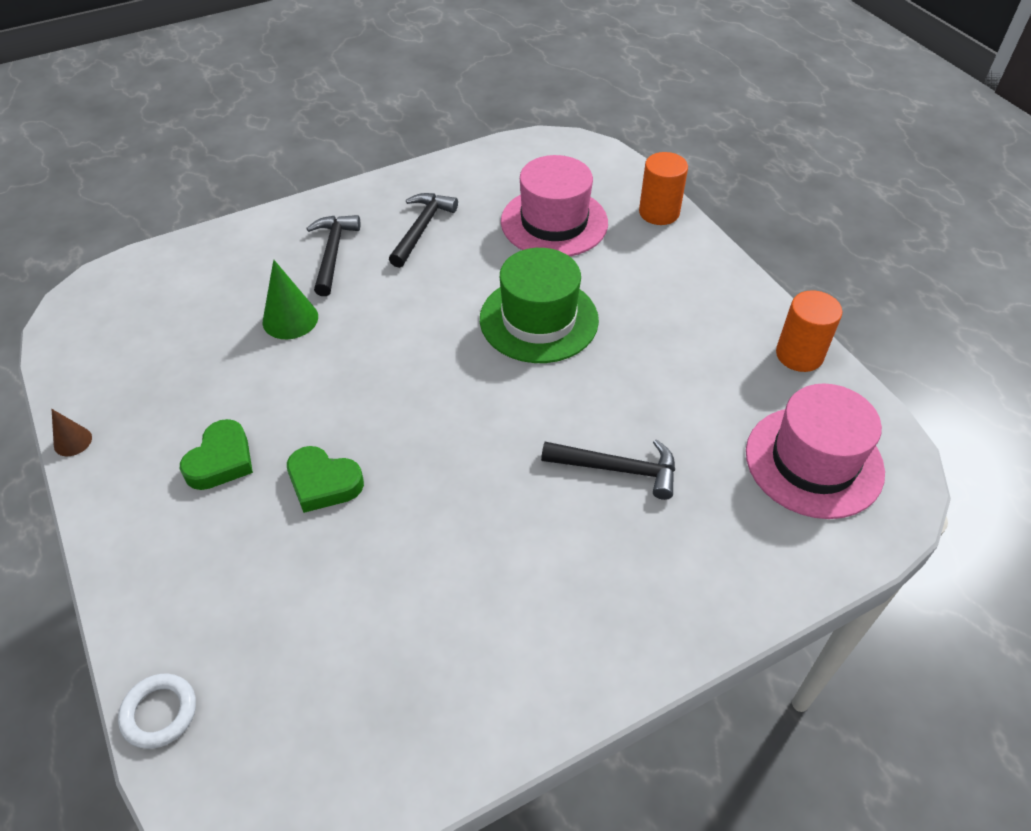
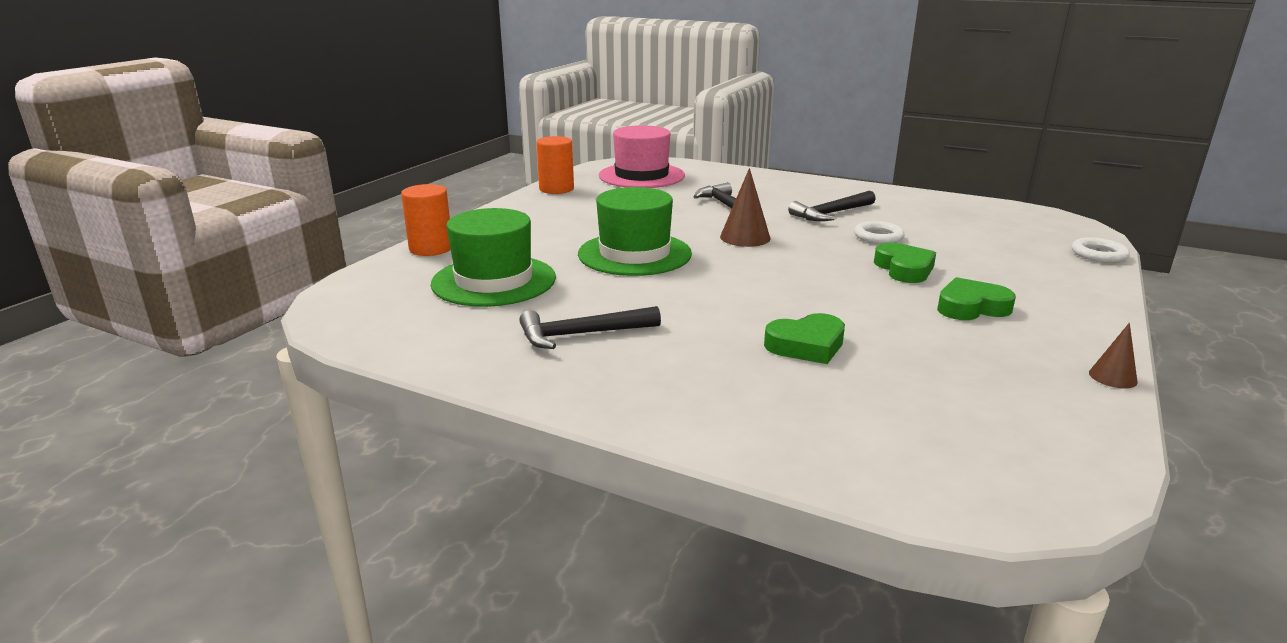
camera: 125 degrees left, 25 degrees down
(290, 319) = (806, 345): green cone -> green heart
(333, 253) = (688, 365): black hammer -> black hammer (831, 213)
(408, 536) = (878, 237): none -> white ring
(509, 420) = (745, 237): none -> brown cone
(554, 222) = (494, 281): pink hat -> green hat

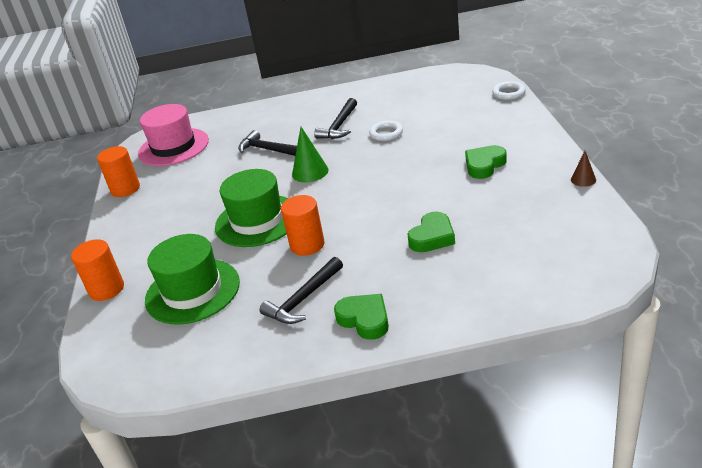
camera: 30 degrees left, 10 degrees up
(654, 292) = (307, 245): none -> orange cylinder
(745, 237) = (310, 172): brown cone -> green cone
(904, 269) = (425, 153): green heart -> green heart (364, 319)

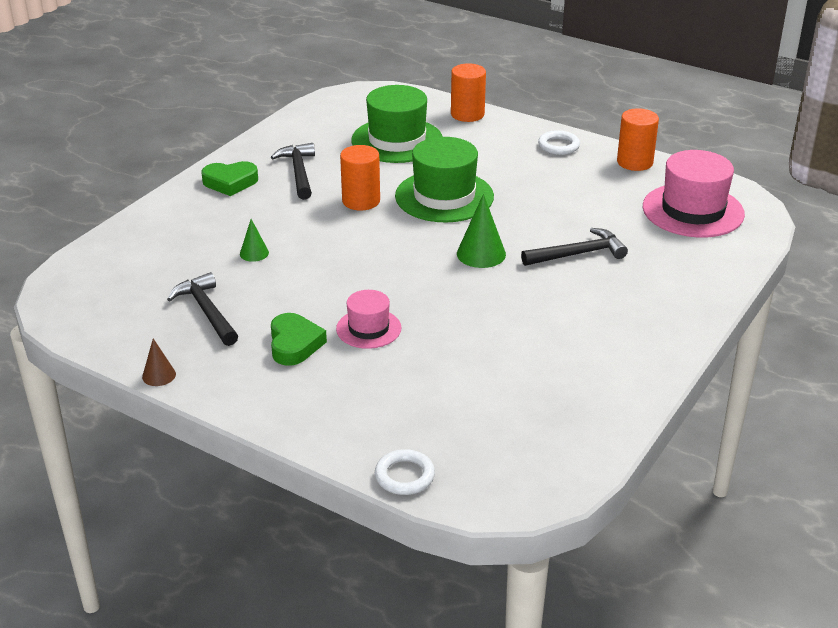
camera: 125 degrees right, 0 degrees up
(339, 126) = (554, 317): black hammer -> black hammer (206, 311)
(386, 133) = (476, 333): white ring -> white ring (558, 146)
(432, 237) = (254, 253): green heart -> green cone
(434, 157) = (368, 328): none -> pink hat

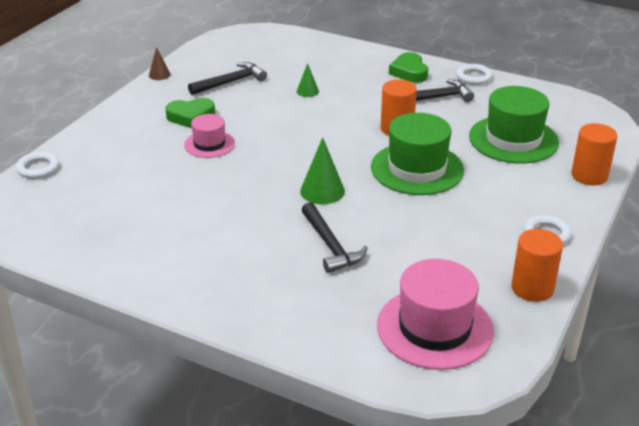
camera: 85 degrees right, 0 degrees up
(258, 146) = (474, 77): none -> white ring

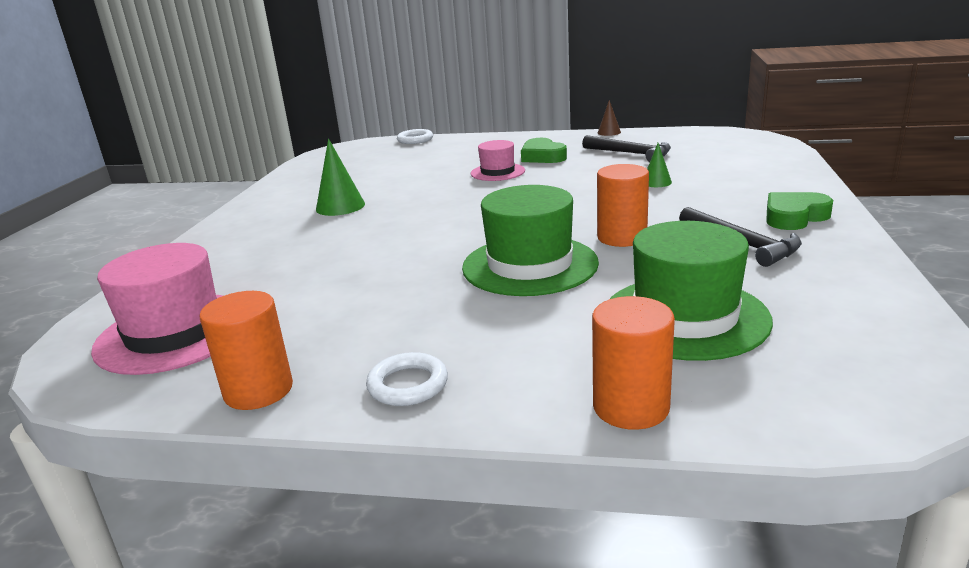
camera: 75 degrees right, 10 degrees down
(322, 191) = (441, 229): green cone -> green cone (340, 206)
(330, 245) = (334, 252): black hammer -> none
(474, 77) = (855, 257): white ring -> none

